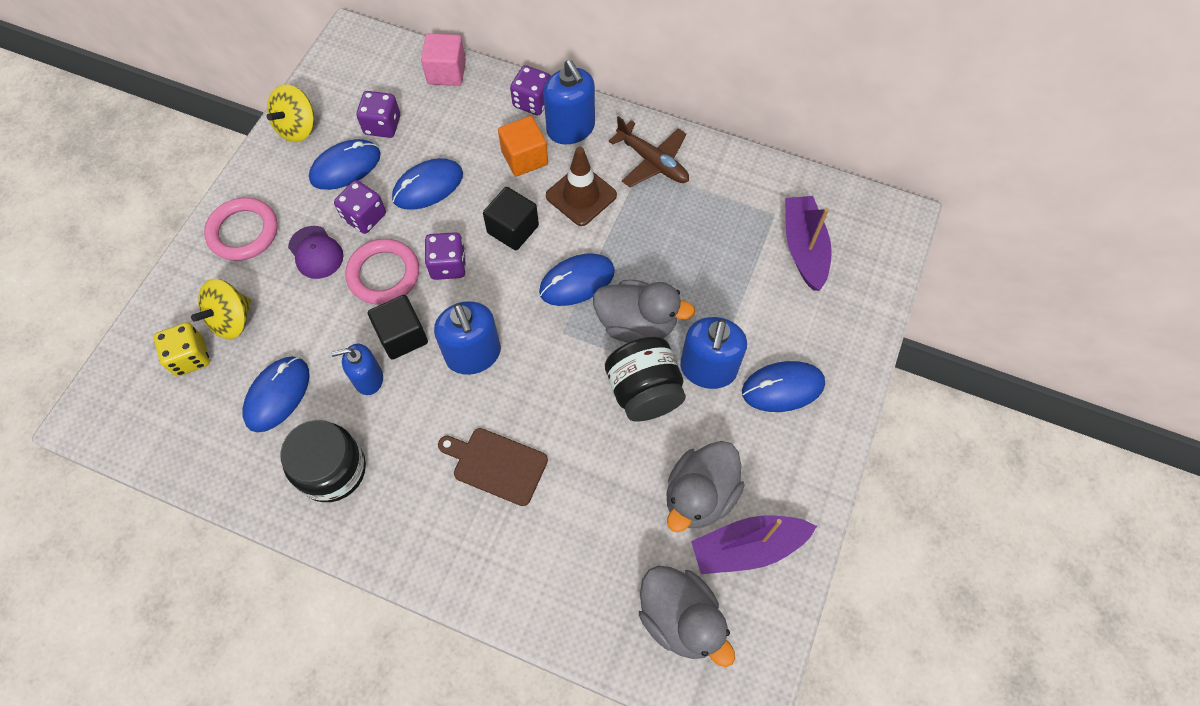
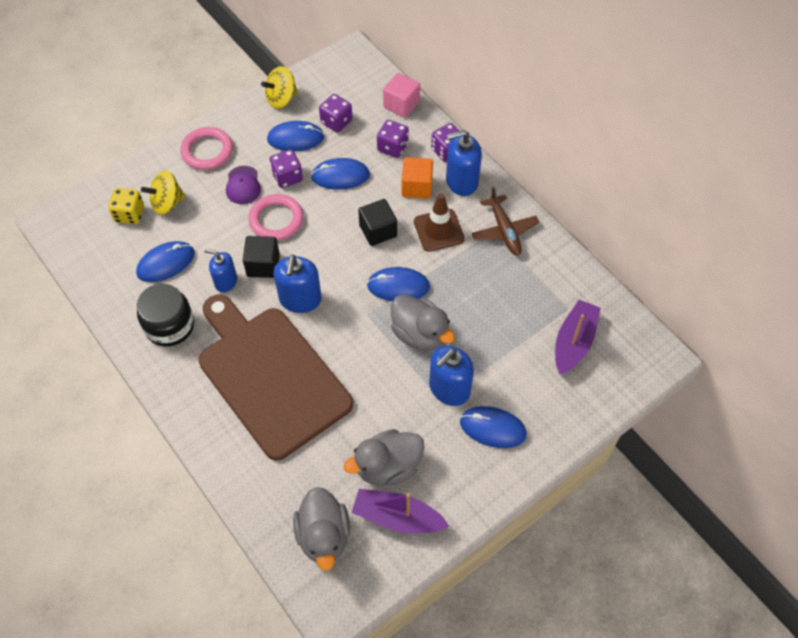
camera: 30 degrees right, 5 degrees down
(448, 265) = (320, 234): purple dice -> purple dice (392, 147)
(496, 465) = (270, 376): brown cutting board -> brown cutting board, size x2.35
(571, 129) = (461, 181): blue soap dispenser -> blue soap dispenser turned 75 degrees clockwise
(644, 391) = (395, 380): black jar -> none

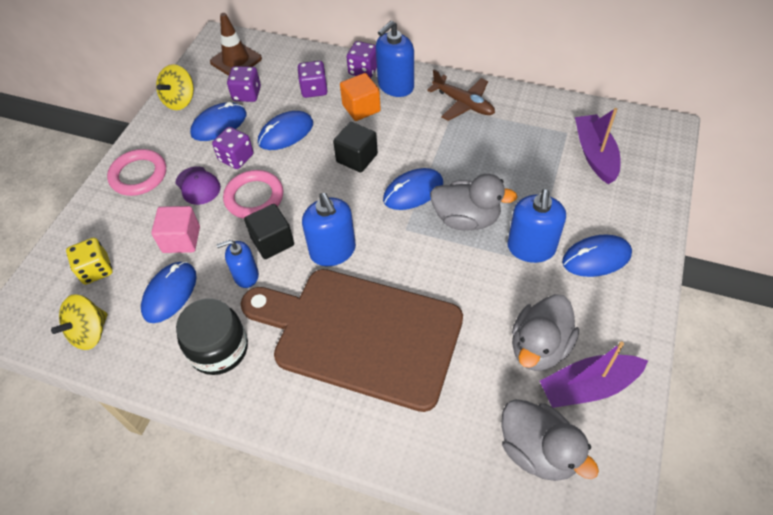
camera: 30 degrees left, 5 degrees down
(167, 203) = (130, 239): yellow spinning top -> yellow spinning top (90, 332)
(401, 104) = (294, 56): pink cube -> pink cube (181, 239)
(438, 230) = (409, 131): brown traffic cone -> brown traffic cone (236, 60)

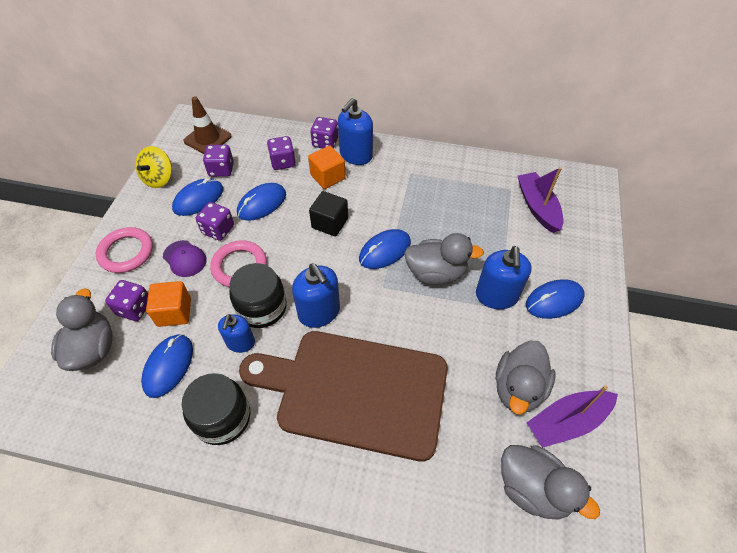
camera: 10 degrees left, 0 degrees up
(90, 332) = (92, 413): yellow spinning top -> none
(96, 270) = (93, 349): yellow dice -> grey duck
(141, 232) = (134, 308): none -> purple dice
(181, 239) = (174, 312): pink cube -> orange cube
(246, 275) = (240, 342): blue soap dispenser -> blue soap dispenser turned 60 degrees counterclockwise
(272, 241) = (261, 307): black cube -> black jar
(463, 104) = (417, 168): brown plane -> none

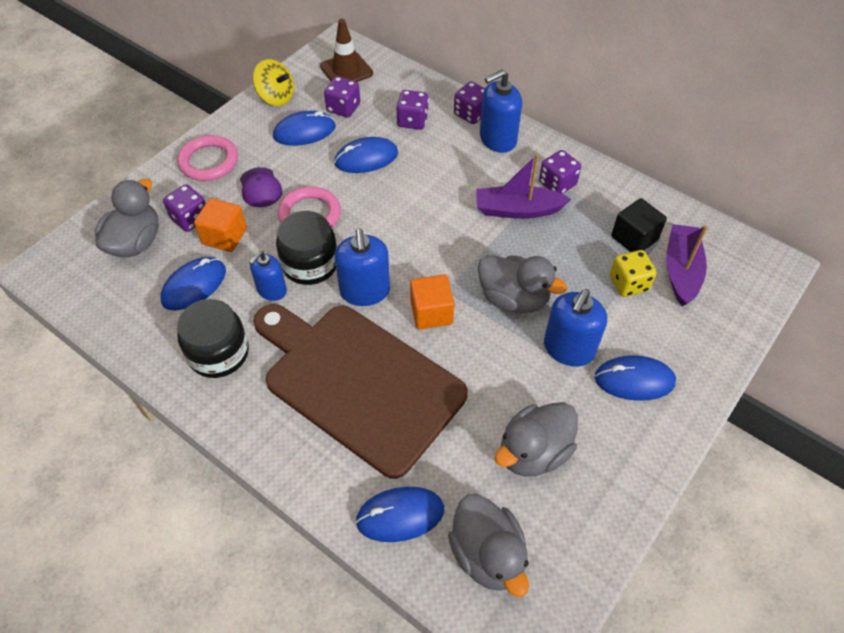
camera: 25 degrees right, 0 degrees up
(159, 179) = (276, 97): yellow spinning top -> yellow spinning top turned 105 degrees counterclockwise
(218, 230) = (308, 170): purple dice -> purple dice (557, 183)
(328, 177) = (452, 153): orange cube -> orange cube (431, 312)
(330, 223) = (427, 203): black cube -> black cube (634, 238)
(385, 251) = (470, 254): blue mouse -> blue mouse (400, 515)
(509, 230) = (628, 283): none -> yellow dice
(567, 422) = (567, 509): purple boat -> purple boat (517, 210)

